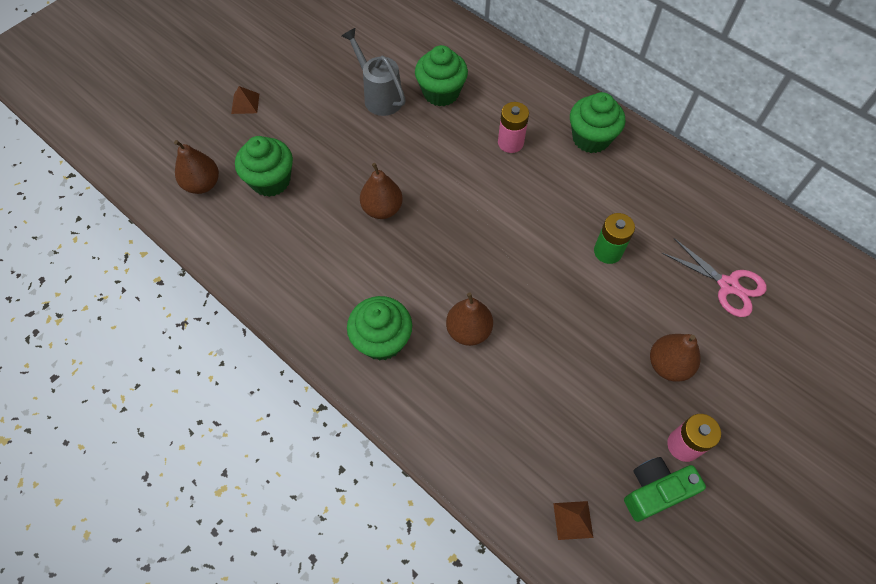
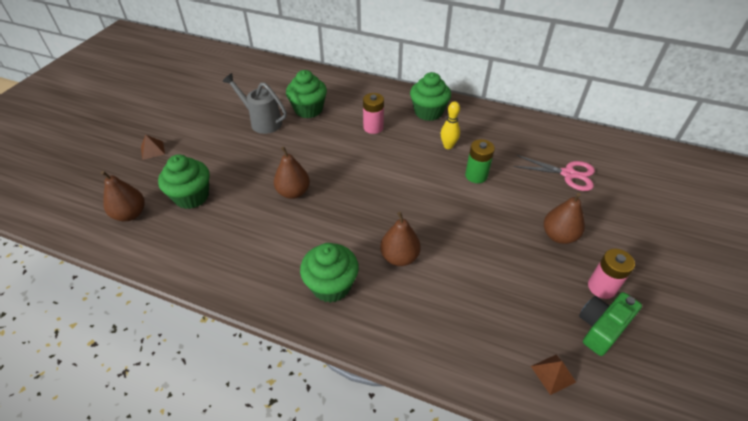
camera: 20 degrees left, 15 degrees down
(593, 198) = (448, 146): none -> yellow bowling pin

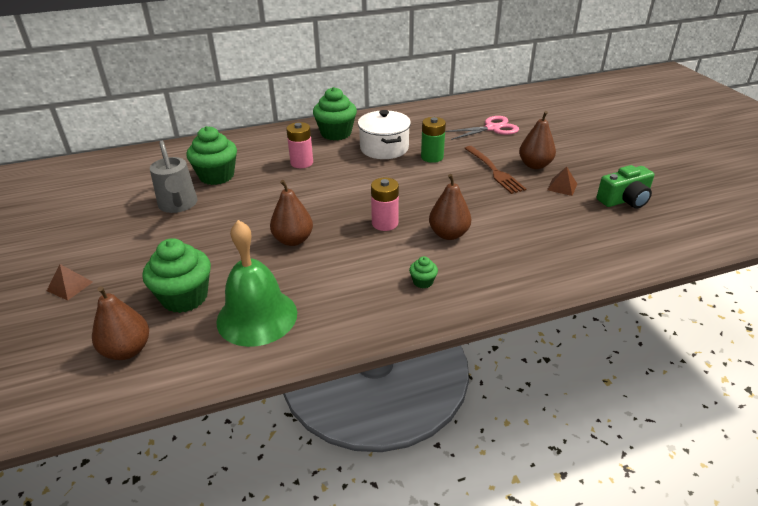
camera: 40 degrees left, 10 degrees down
(209, 238) = (257, 316): none -> green bell
(262, 122) = (178, 205): grey watering can -> grey watering can turned 105 degrees counterclockwise
(331, 285) = (423, 282): green cupcake -> green cupcake, size x0.45
(448, 146) = (384, 148): yellow bowling pin -> white pot
(512, 220) = (494, 171): none -> brown fork
(553, 374) = (634, 239): brown pyramid -> brown pyramid (562, 187)
(601, 287) = (596, 179): pink battery -> pink battery (385, 223)
(601, 328) = (624, 200): green camera -> green camera turned 120 degrees counterclockwise

